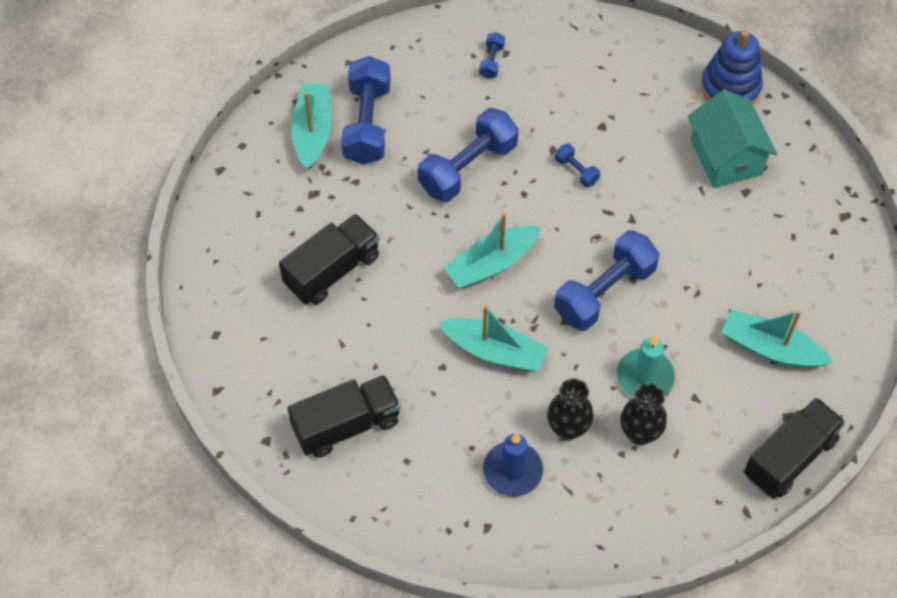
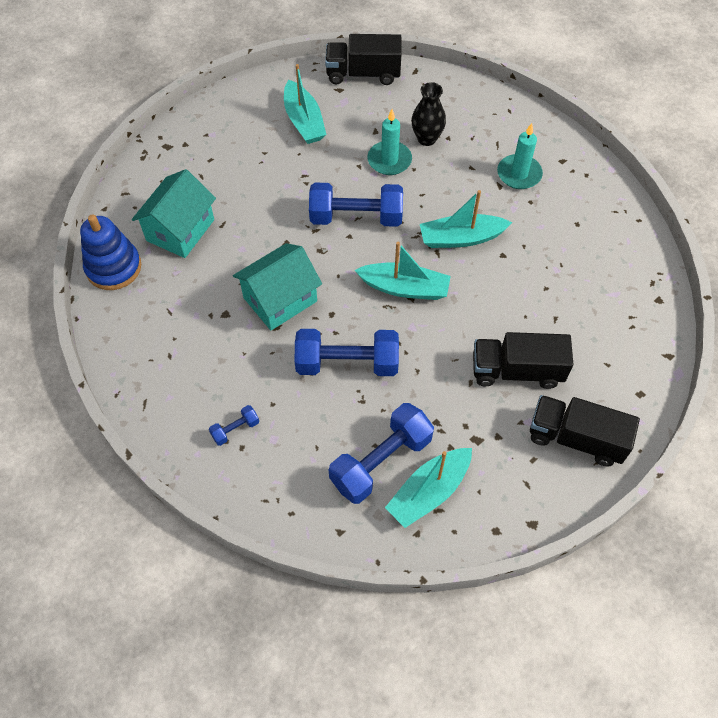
camera: 135 degrees left, 0 degrees up
(346, 425) = (597, 269): black truck -> black truck (576, 438)
(494, 351) = (461, 238): turquoise boat -> turquoise boat turned 75 degrees counterclockwise
(512, 471) = (519, 174): blue candle -> turquoise candle
(567, 428) = (464, 169): black vase -> none
(576, 171) = (280, 299): blue dumbbell -> turquoise house

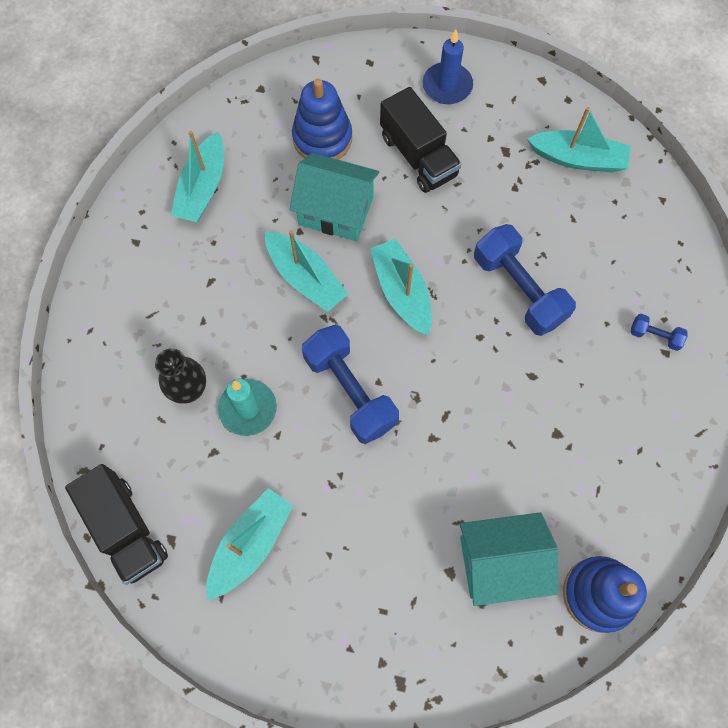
camera: 125 degrees left, 10 degrees up
(280, 299) = (501, 394): turquoise house -> turquoise house (336, 210)
(381, 461) = (583, 206): blue dumbbell -> none
(519, 174) = (182, 271): turquoise candle -> none
(576, 438) = (447, 86): black truck -> blue candle
(579, 314) = (322, 138): none -> blue stacking toy
(583, 217) = (203, 188): none -> turquoise boat

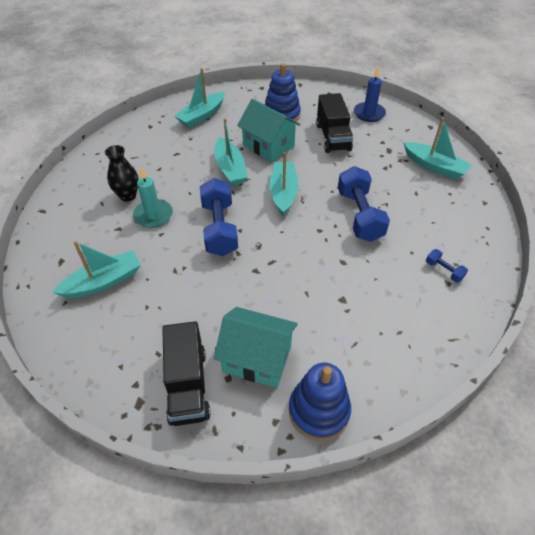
camera: 25 degrees right, 20 degrees down
(126, 529) = (41, 246): black truck -> black truck (188, 385)

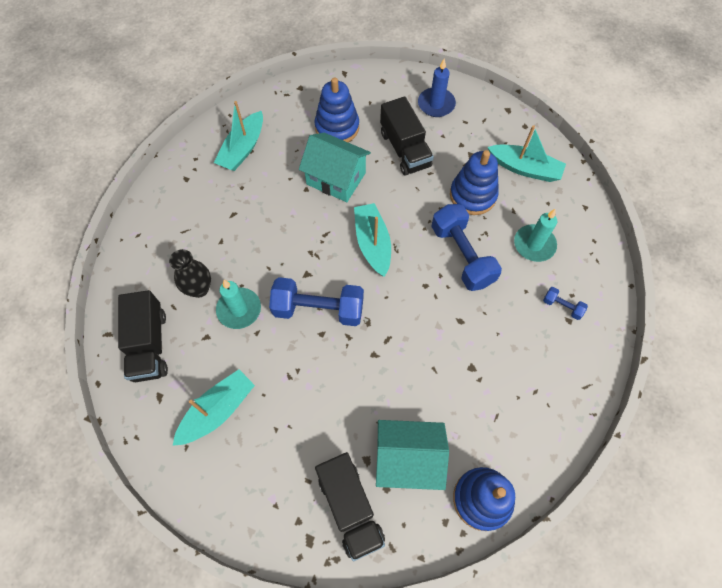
camera: 15 degrees left, 15 degrees up
(71, 224) = (149, 345): none -> black truck
(219, 228) = (318, 309): blue dumbbell -> blue dumbbell turned 60 degrees counterclockwise
(230, 168) = (303, 222): turquoise boat -> none
(382, 176) = (472, 195): none -> blue stacking toy
(429, 220) = (534, 244): none -> turquoise candle

